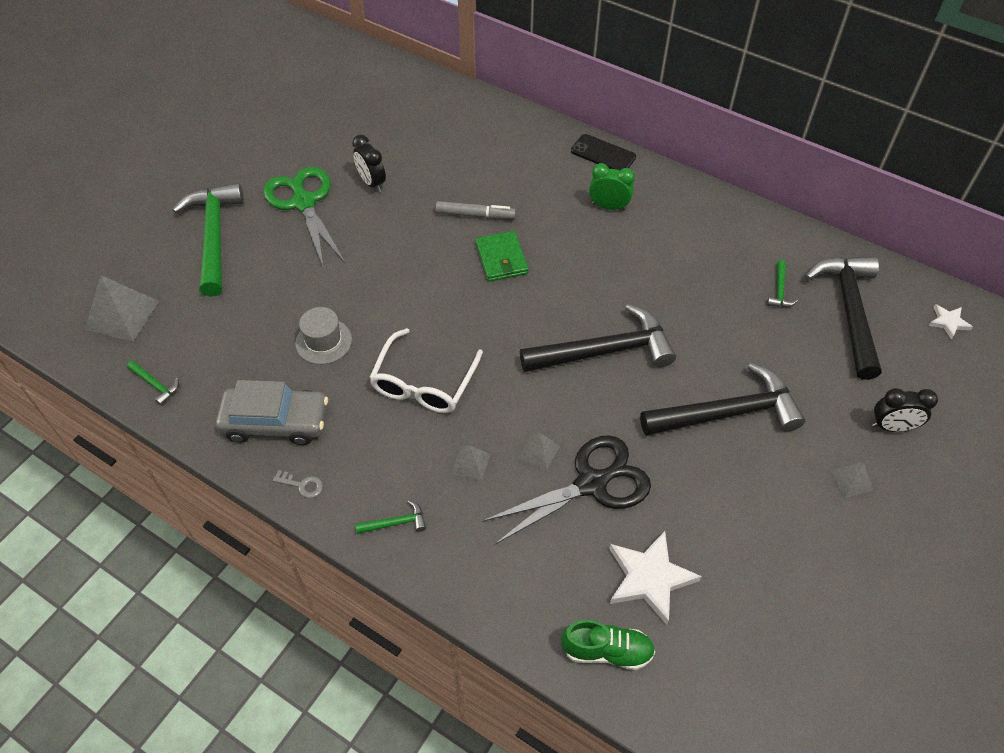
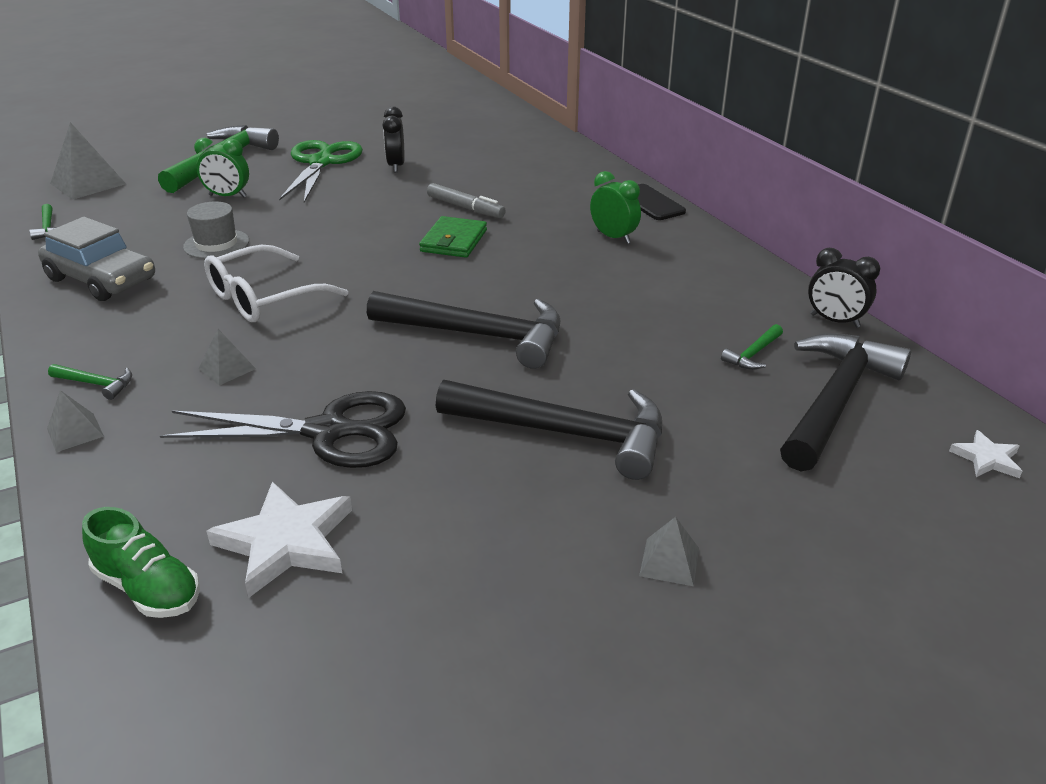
camera: 30 degrees right, 20 degrees down
(269, 279) = (228, 196): none -> green clock
(302, 485) = (59, 326): grey key -> none
(539, 452) = (307, 385): grey pyramid -> grey pyramid (75, 432)
(892, 427) = (791, 531): black clock -> black clock (834, 321)

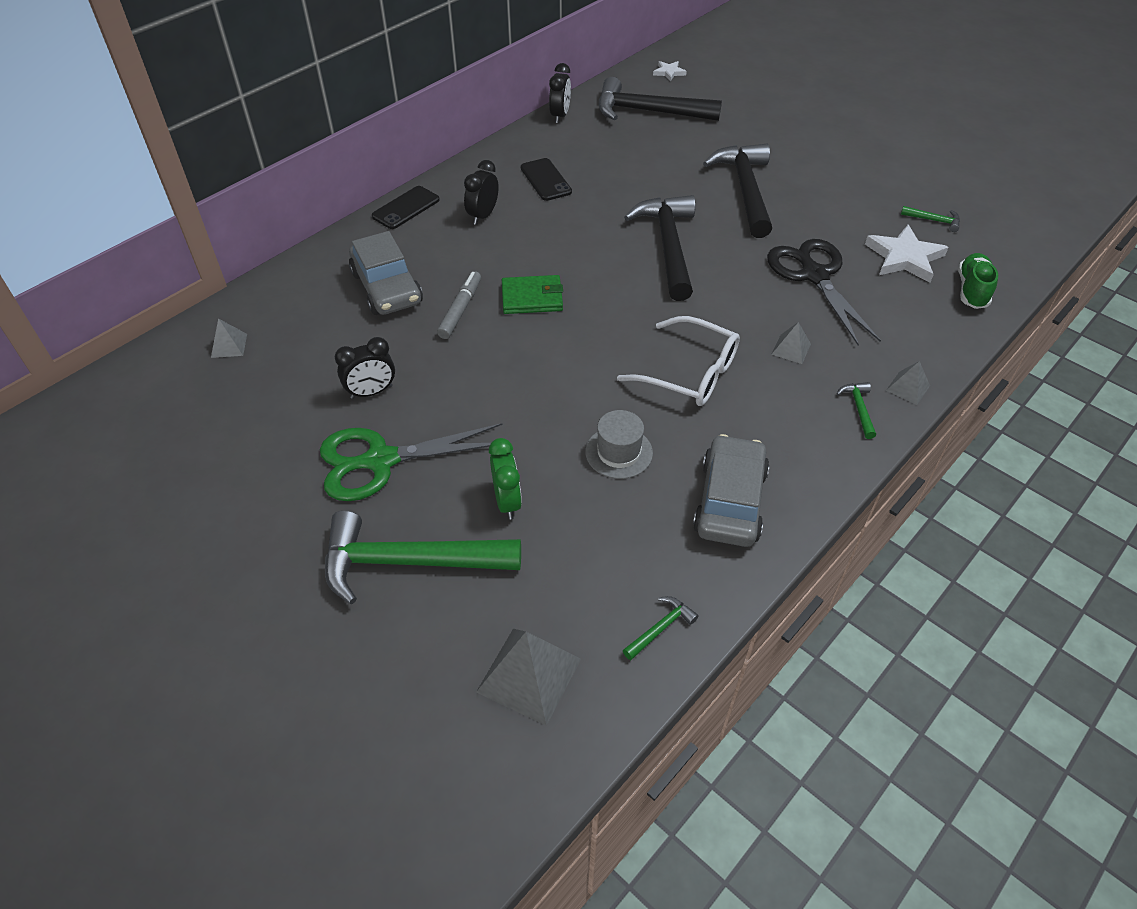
camera: 110 degrees left, 15 degrees up
(523, 183) = (387, 288): none -> grey car
(613, 237) = (483, 215): green clock -> black clock
(669, 283) = (545, 180): none -> black phone
(669, 561) = (812, 145): grey pyramid -> grey pyramid (229, 345)
(753, 354) = (618, 139): green hammer -> green hammer (933, 220)

